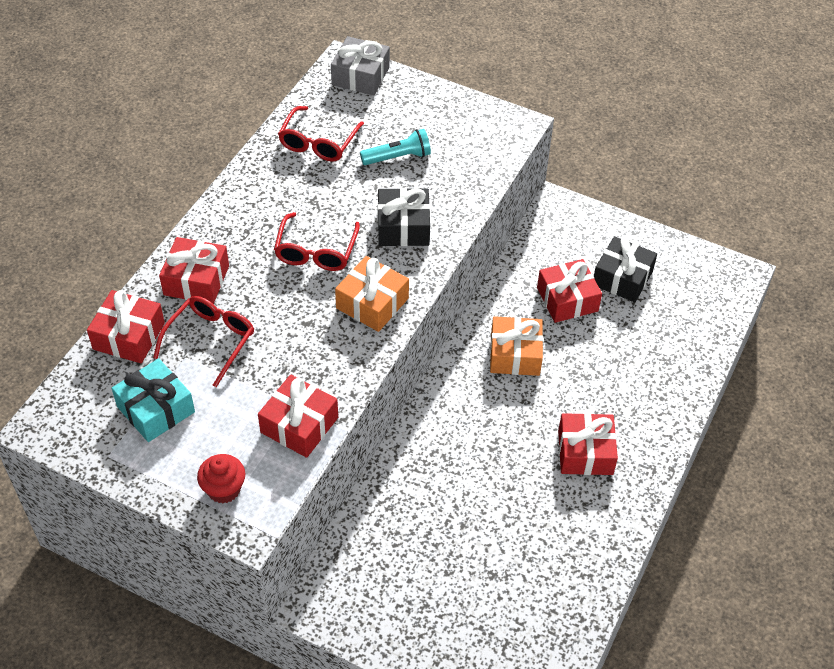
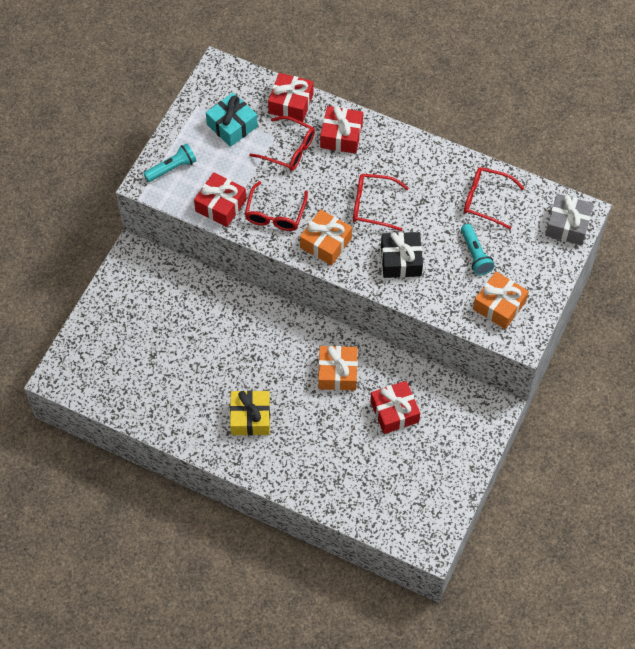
camera: 90 degrees right, 10 degrees up
(224, 489) = (172, 168): red cupcake -> turquoise flashlight
(320, 359) = (275, 214): none -> red glasses
(470, 141) = (499, 305): none -> orange gift
(585, 452) = (250, 417): red gift -> yellow gift
(622, 278) = (420, 454): black gift -> none

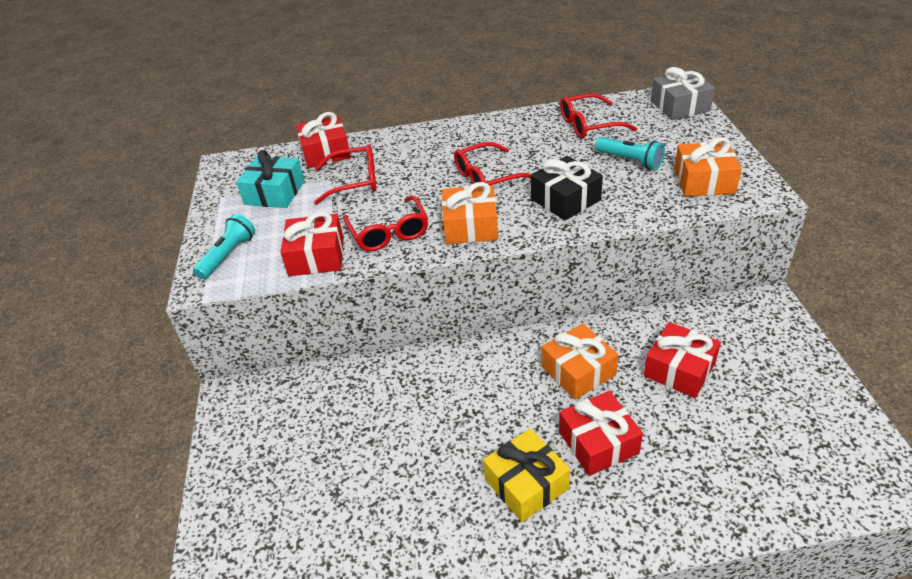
camera: 30 degrees left, 20 degrees down
(341, 136) = (400, 149): red gift -> red gift (598, 442)

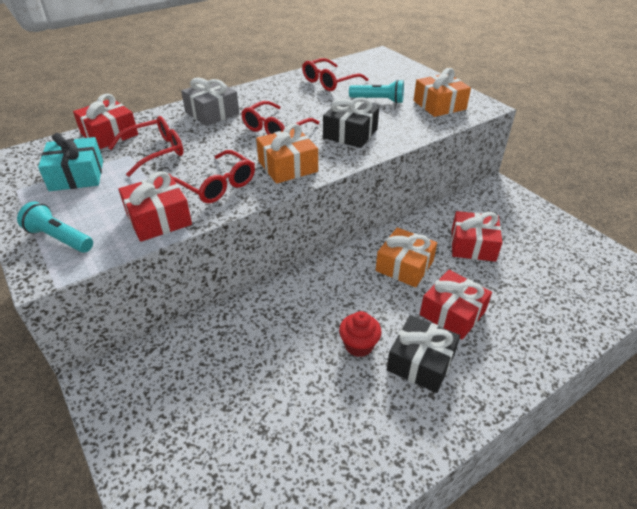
camera: 30 degrees left, 0 degrees up
(228, 255) = (59, 238): turquoise flashlight -> turquoise flashlight turned 60 degrees counterclockwise
(473, 443) = (359, 345): none -> red cupcake
(526, 484) = (420, 362): yellow gift -> black gift
(680, 106) = (386, 61): grey gift -> grey gift (212, 113)

